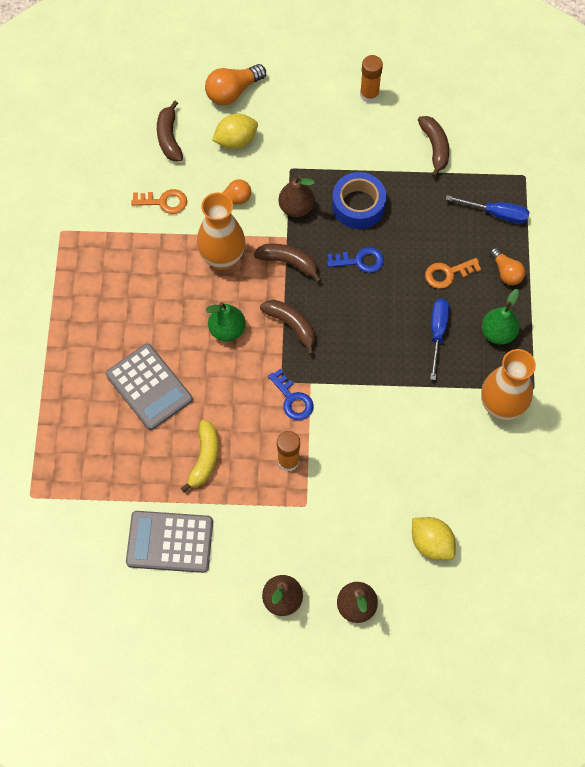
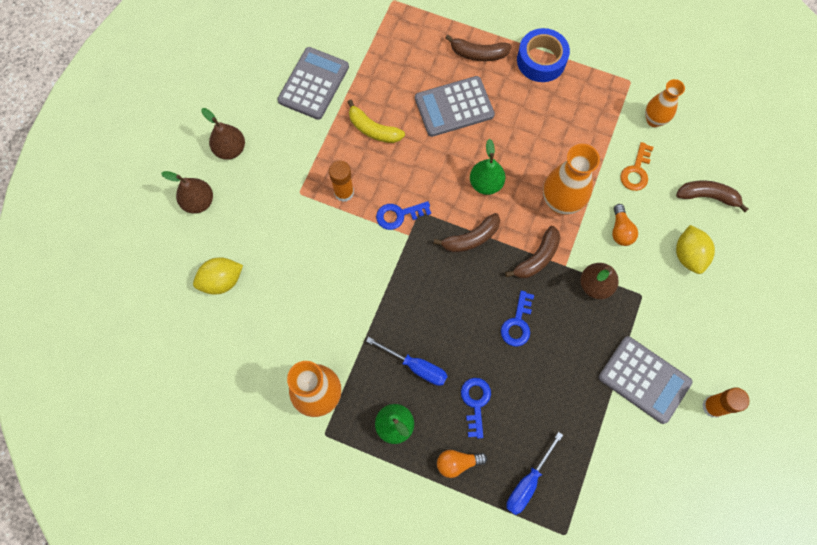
camera: 110 degrees right, 5 degrees up
(100, 199) = (654, 120): none -> orange vase
(233, 92) = (749, 271): orange light bulb -> none
(358, 205) = (580, 345): blue tape -> blue tape (541, 60)
(368, 149) = (644, 379): none -> grey calculator
(435, 147) = (627, 450): brown banana -> brown banana (478, 54)
(448, 274) = (475, 402): orange key -> blue key

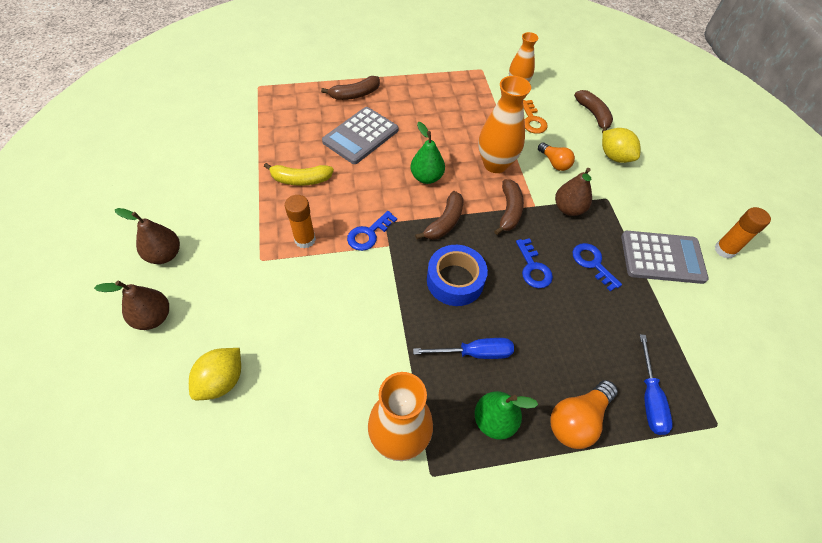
camera: 35 degrees left, 15 degrees down
(313, 84) = (221, 169): grey calculator -> none
(457, 463) = (577, 419): orange light bulb -> orange light bulb, size x1.52
(475, 402) = (550, 354): blue key -> blue key (592, 263)
(541, 60) = (407, 81): blue tape -> blue tape (455, 280)
(707, 196) = (593, 115): brown banana -> brown banana turned 90 degrees clockwise

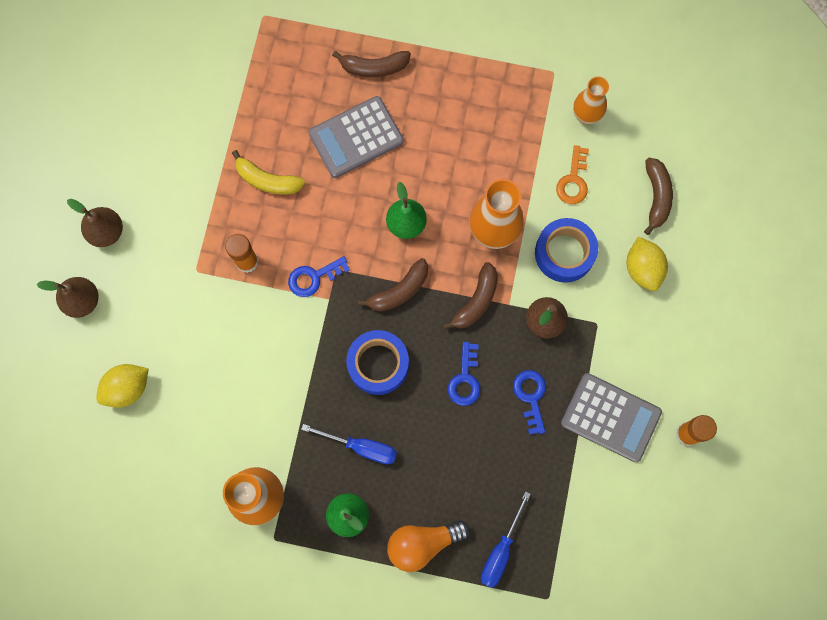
camera: 25 degrees right, 20 degrees up
(554, 163) = (564, 253): orange light bulb -> blue tape

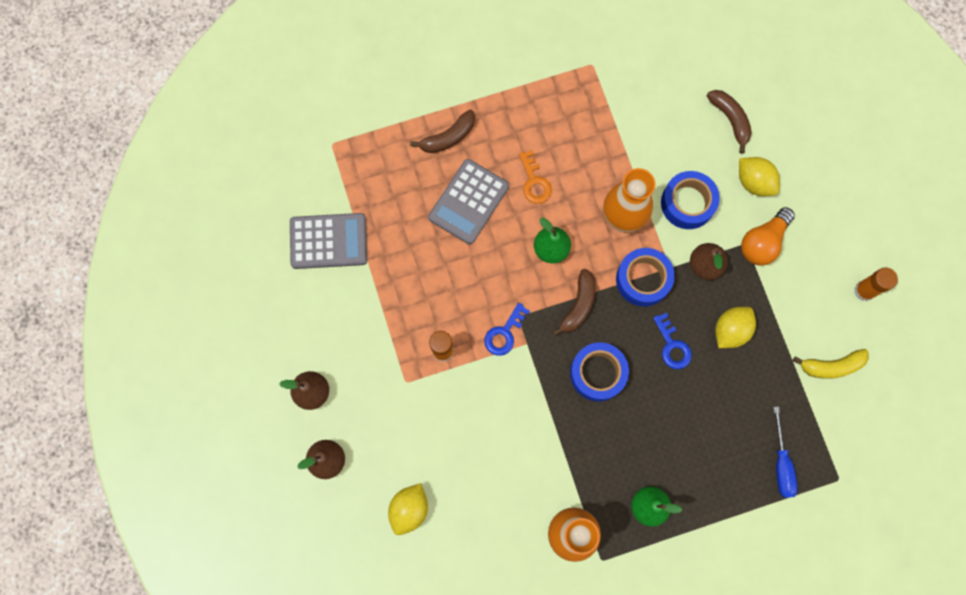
camera: 30 degrees left, 0 degrees up
(267, 180) = (418, 276): yellow banana -> yellow banana (831, 366)
(361, 447) = (625, 446): blue screwdriver -> none
(423, 543) = (719, 494): orange light bulb -> orange light bulb (763, 242)
(476, 301) = (643, 279): brown banana -> blue tape
(531, 397) = (730, 330): blue key -> yellow lemon
(573, 180) = (659, 142): orange key -> orange key (534, 182)
(586, 115) = (638, 85): orange vase -> none
(610, 417) = (800, 311): grey calculator -> grey calculator (328, 241)

